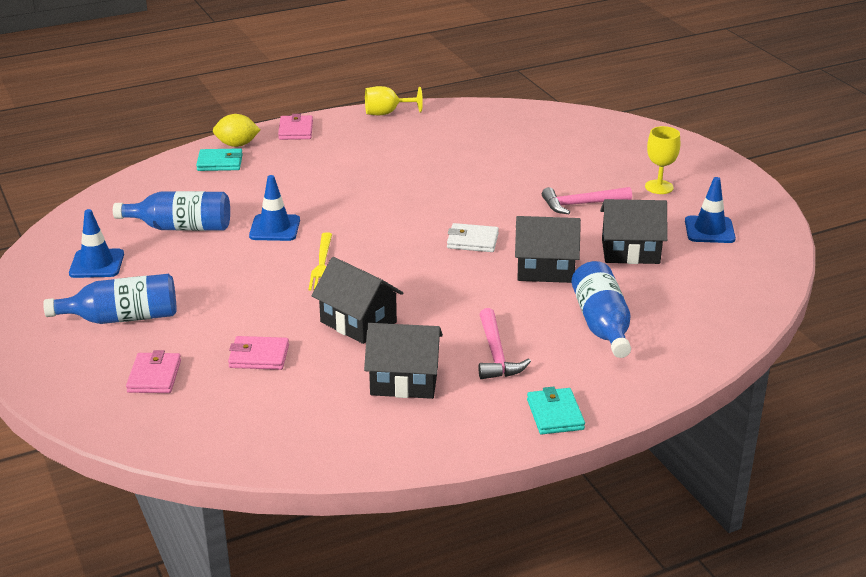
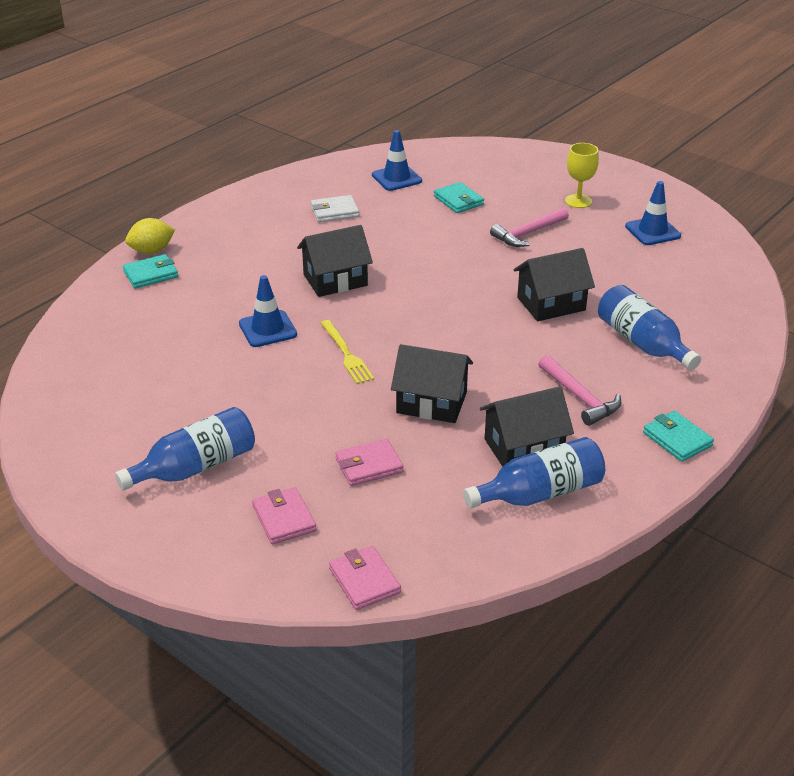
camera: 25 degrees left, 5 degrees up
(97, 264) = (116, 417): blue traffic cone -> blue traffic cone (396, 178)
(181, 227) = (171, 353): blue bottle -> blue bottle (540, 493)
(295, 130) = (199, 222): pink wallet -> pink wallet (364, 581)
(387, 113) = (274, 184): yellow goblet -> none
(472, 241) = (464, 293): white wallet -> white wallet (334, 212)
(541, 162) = (458, 200): none -> turquoise wallet
(630, 251) = (606, 268): black house -> black house (335, 280)

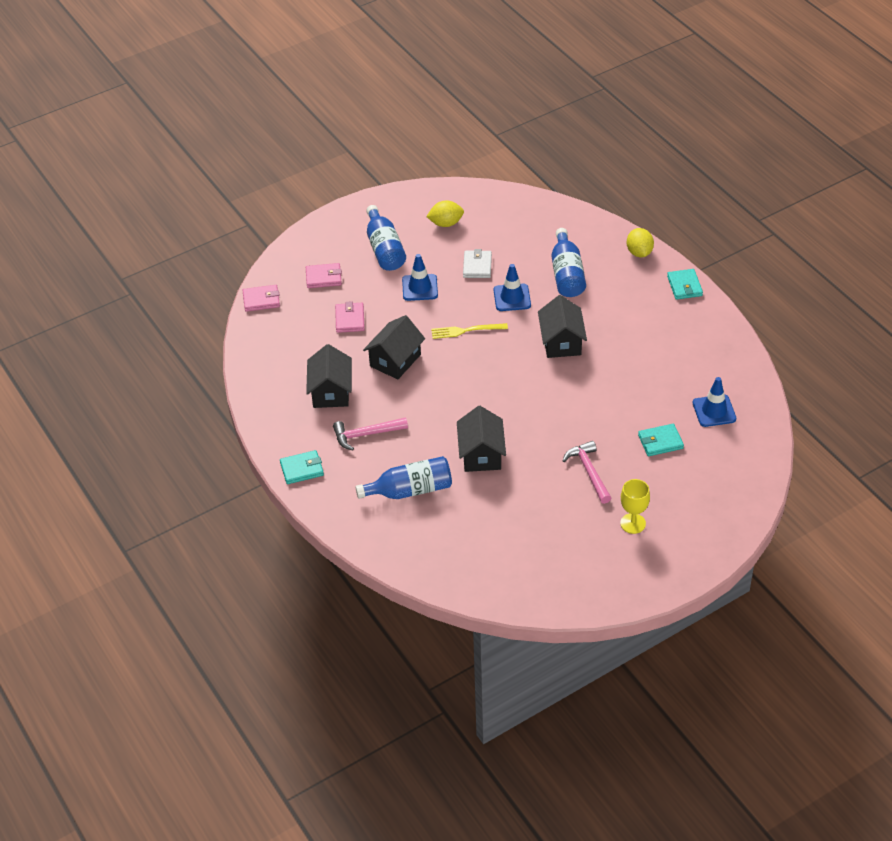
camera: 110 degrees right, 10 degrees up
(121, 417) = (446, 223): none -> yellow lemon
(151, 274) = (606, 249): turquoise wallet -> turquoise wallet (684, 286)
(334, 212) = (666, 360): white wallet -> white wallet (477, 266)
(540, 493) = (288, 387): blue bottle -> blue bottle (567, 274)
(652, 231) = (563, 557): blue traffic cone -> blue traffic cone (420, 287)

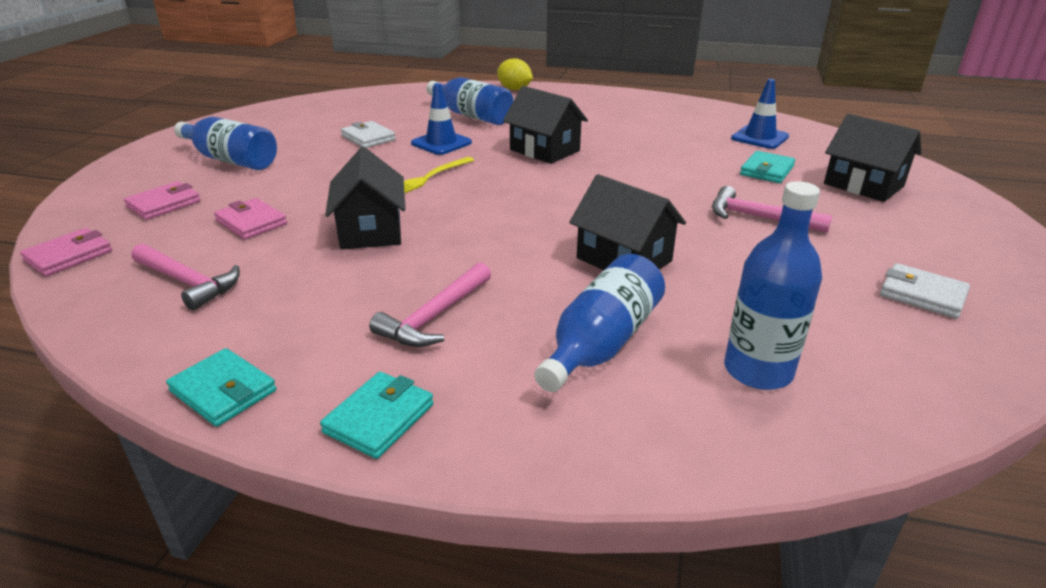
camera: 45 degrees left, 15 degrees down
(294, 351) = (188, 282): none -> pink hammer
(331, 392) = (310, 298): black house -> black house (863, 185)
(420, 287) = (319, 170): blue traffic cone -> none
(446, 223) = (288, 126): yellow lemon -> none
(448, 541) = (758, 371): none -> blue bottle
(577, 560) = (922, 295): none -> white wallet
(633, 523) = (885, 233): yellow goblet -> none
(684, 286) = (586, 92): turquoise wallet -> turquoise wallet (223, 391)

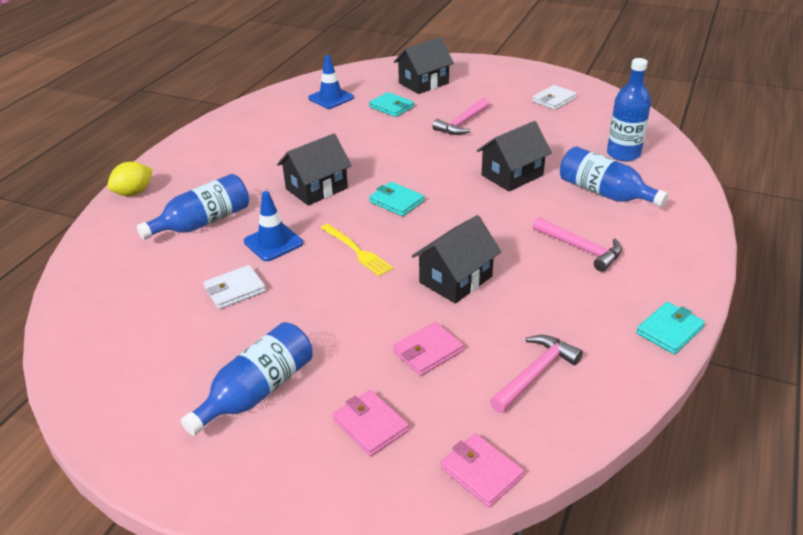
camera: 80 degrees left, 5 degrees up
(371, 231) = (456, 279): black house -> black house turned 45 degrees counterclockwise
(379, 418) = (682, 268): turquoise wallet -> turquoise wallet (396, 202)

